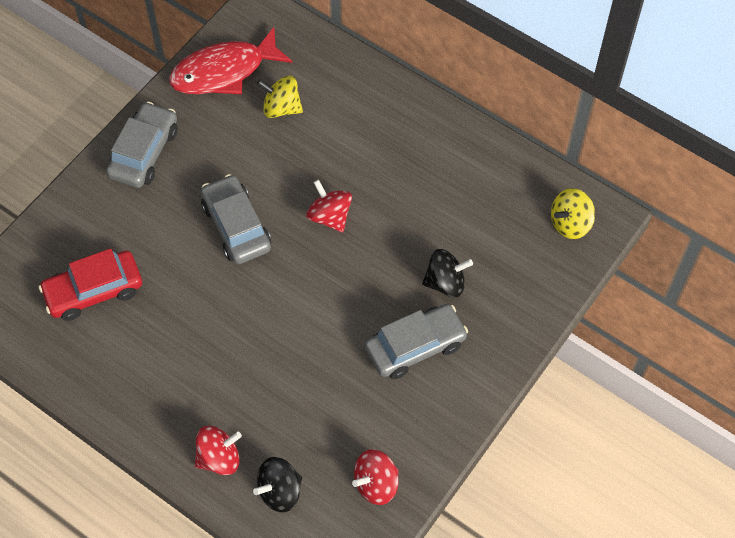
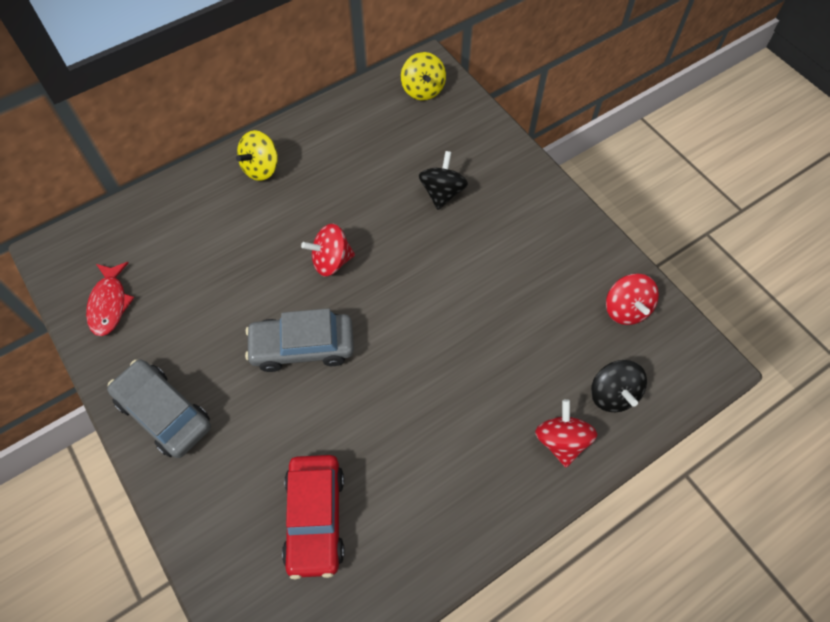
camera: 70 degrees left, 0 degrees up
(224, 71) = (109, 304): red fish -> red fish, size x0.61
(281, 108) = (185, 265): yellow spinning top -> yellow spinning top (261, 168)
(415, 346) = (497, 235): grey car -> none

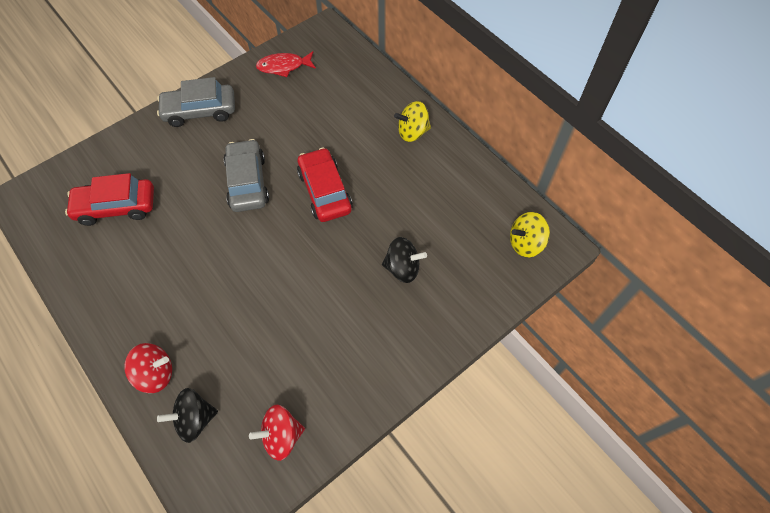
camera: 85 degrees right, 0 degrees up
(164, 413) = (200, 111): grey car -> grey car turned 135 degrees counterclockwise
(261, 168) = (412, 132): yellow spinning top -> yellow spinning top turned 45 degrees counterclockwise
(331, 261) = (324, 191): red spinning top -> red car

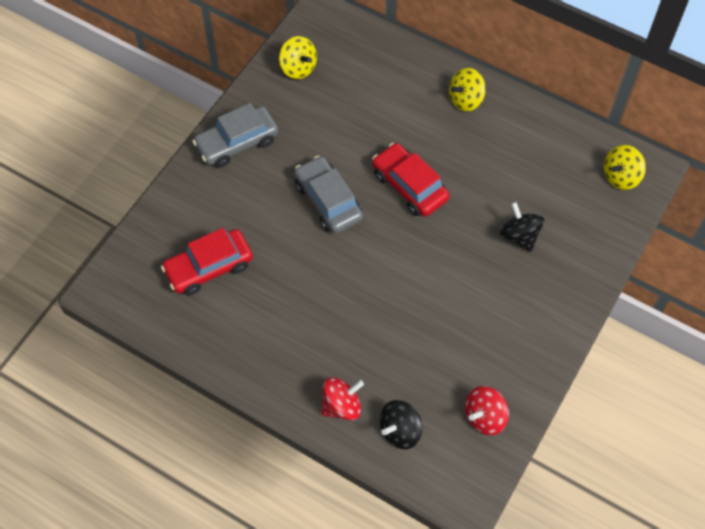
camera: 20 degrees left, 0 degrees up
(283, 66) = (298, 68): red fish -> yellow spinning top
(402, 268) = (519, 236): black spinning top -> black spinning top turned 105 degrees counterclockwise

